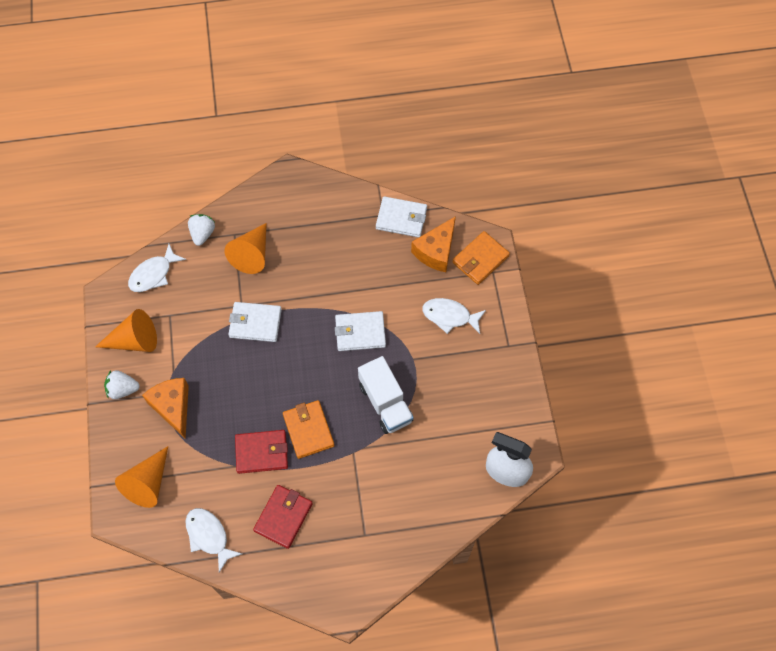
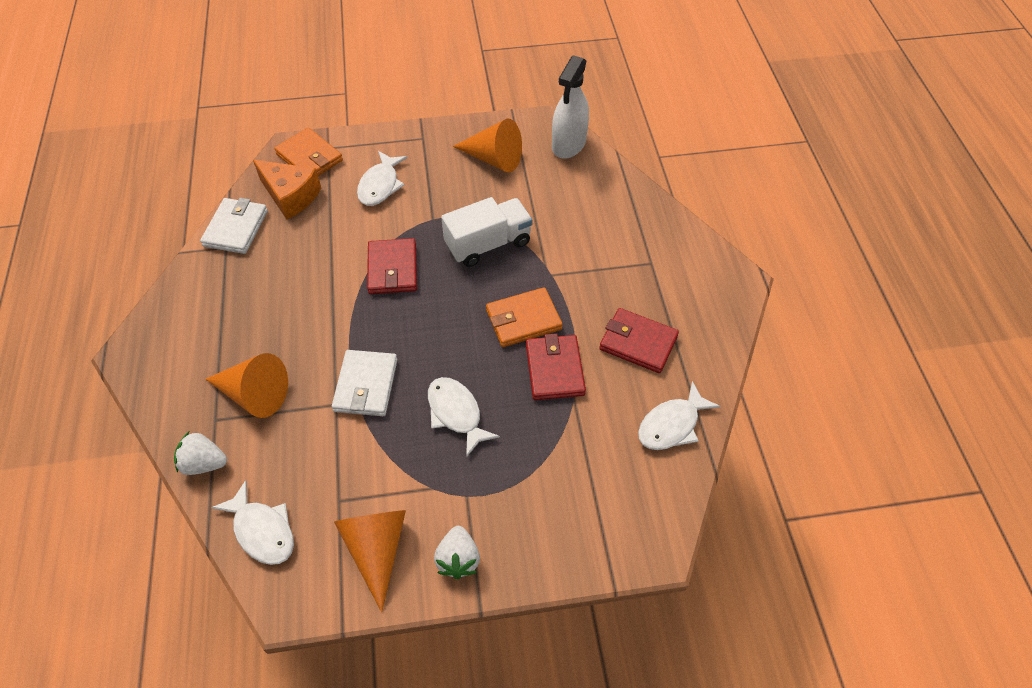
camera: 90 degrees left, 10 degrees down
(148, 483) = (604, 508): orange cone -> orange cone (493, 159)
(172, 407) = (489, 484): orange cheese -> none
(229, 384) = (456, 413): none -> white fish
(360, 332) = (392, 269): white wallet -> red wallet

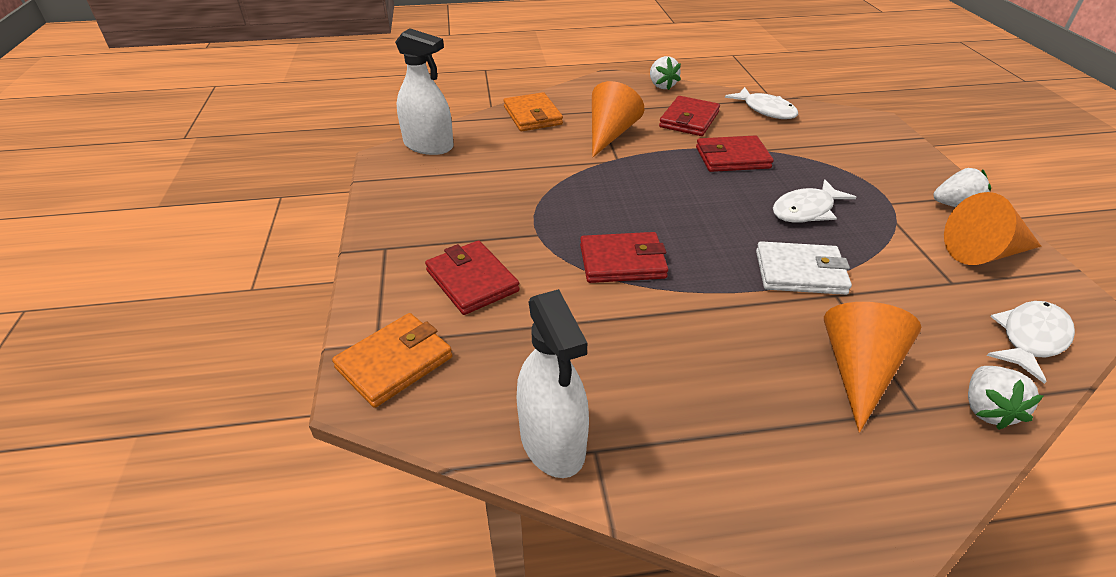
camera: 90 degrees left, 15 degrees down
(236, 228) = (552, 442): white wallet -> white spray bottle
(291, 196) = (481, 376): orange cheese -> none
(380, 185) = (472, 281): white fish -> red wallet
(488, 244) = (578, 194): white truck -> none
(493, 159) = (440, 192): orange cone -> orange cone (610, 134)
(523, 320) = (678, 173): orange wallet -> orange wallet (532, 116)
(725, 326) = (662, 86): none -> white strawberry

